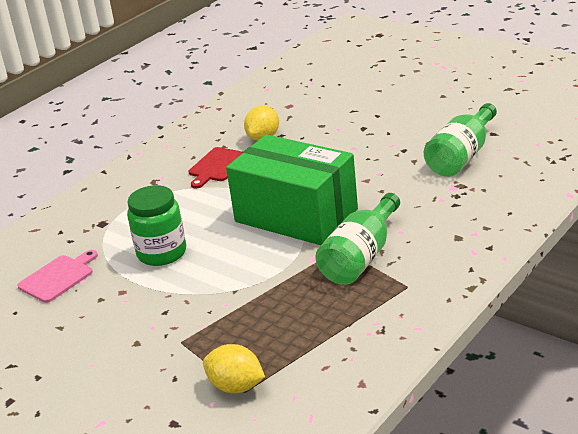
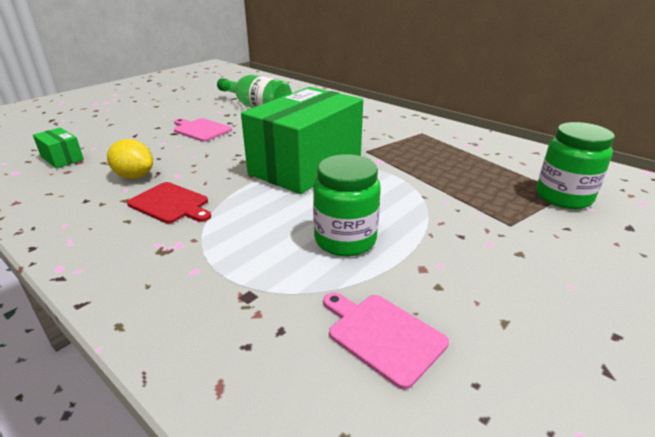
camera: 90 degrees left, 0 degrees up
(236, 386) = (563, 197): yellow lemon -> green jar
(294, 97) = (62, 158): none -> green box
(361, 257) = (381, 144): green bottle -> none
(376, 139) = (200, 130): none -> pink cutting board

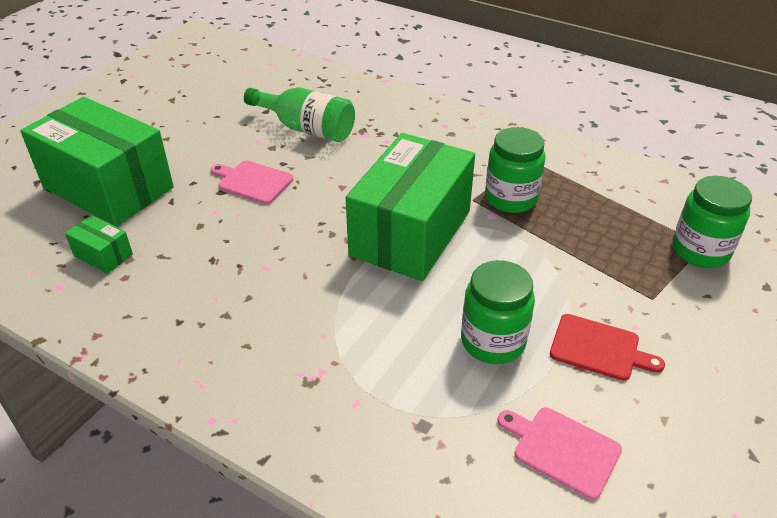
camera: 10 degrees left, 10 degrees up
(97, 125) = (108, 187): none -> green box
(134, 176) = (214, 275): yellow lemon -> none
(171, 204) = (282, 314): red cutting board -> red cutting board (599, 348)
(398, 152) = (511, 198): none -> green jar

